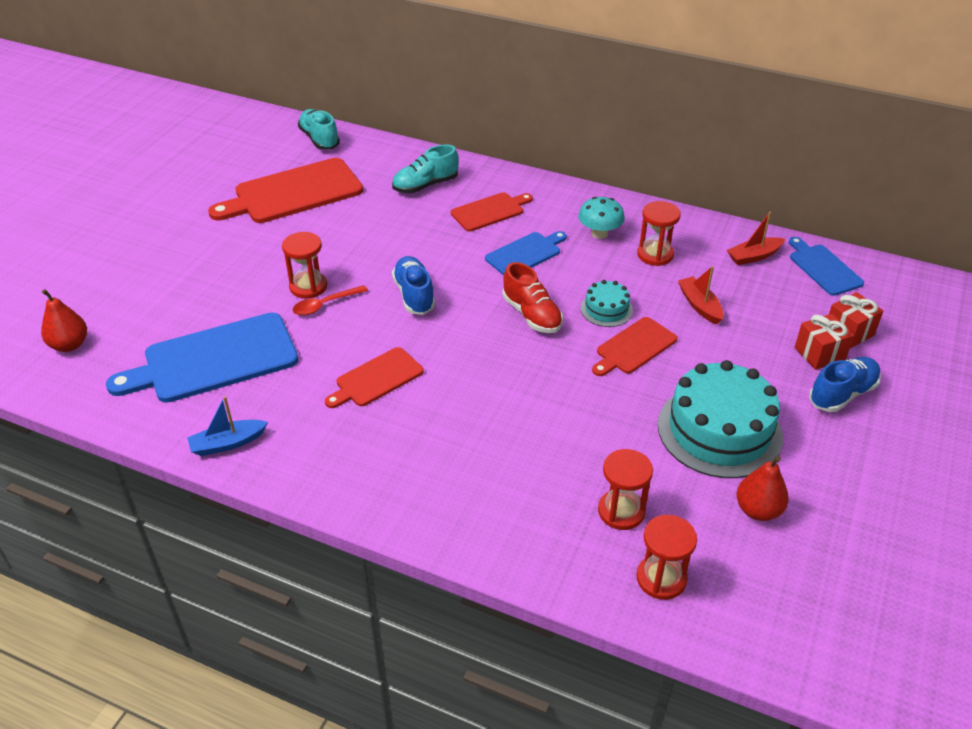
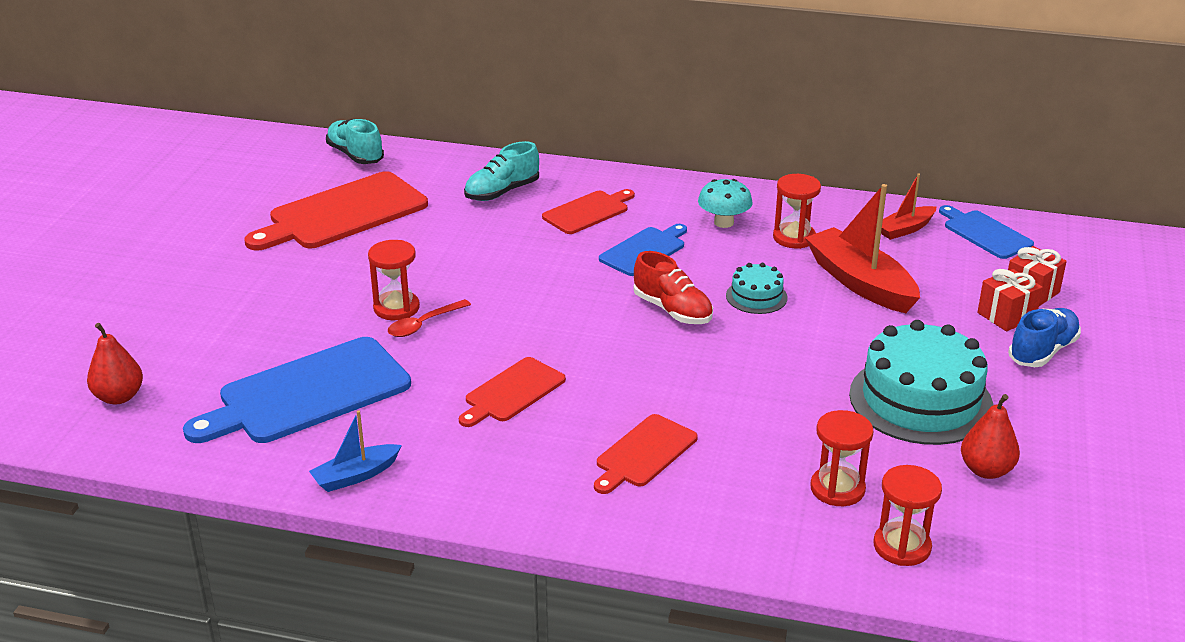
camera: 10 degrees left, 10 degrees down
(414, 295) = (527, 304): blue shoe -> none
(634, 347) = (800, 330): red cutting board -> red cutting board (644, 453)
(699, 305) = (860, 283): red boat -> red boat, size x1.84

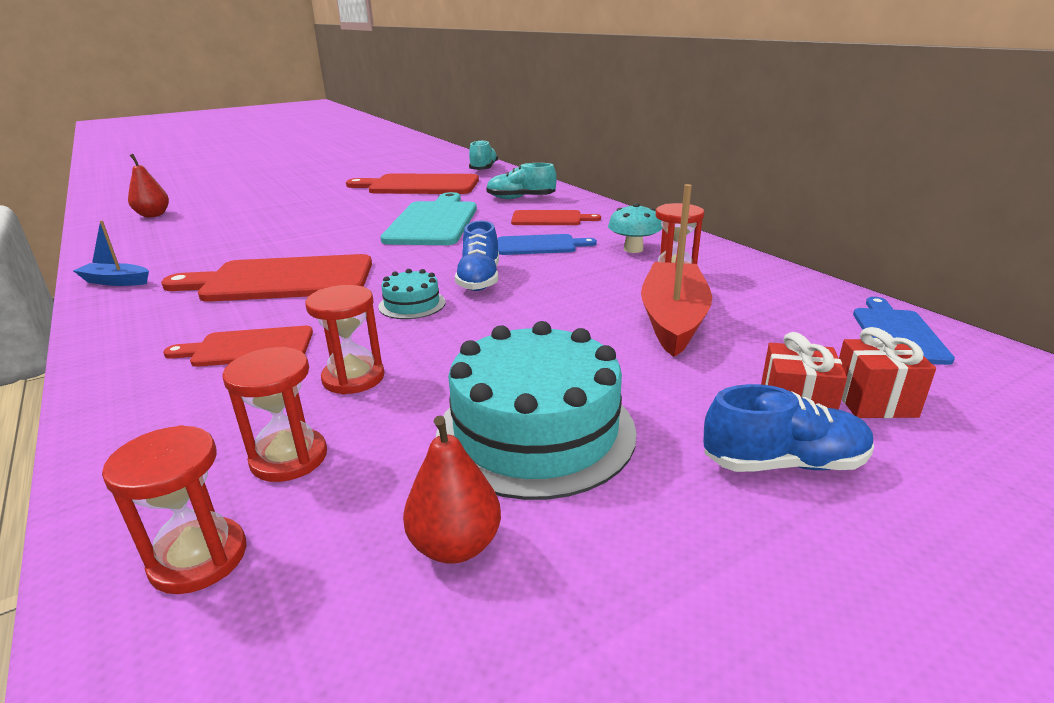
camera: 45 degrees right, 5 degrees down
(307, 393) = (207, 241): blue cutting board -> none
(396, 308) = (339, 224): red hourglass -> red hourglass (353, 378)
(423, 324) = (331, 235): red spoon -> none
(487, 262) = (433, 222): none -> turquoise cutting board
(512, 392) = (281, 280): red cutting board -> red cutting board, size x1.79
(672, 310) = (479, 279): red shoe -> blue shoe
(756, 296) = (559, 295): turquoise cake -> turquoise cake (412, 304)
(905, 229) = (800, 301): red boat -> none

